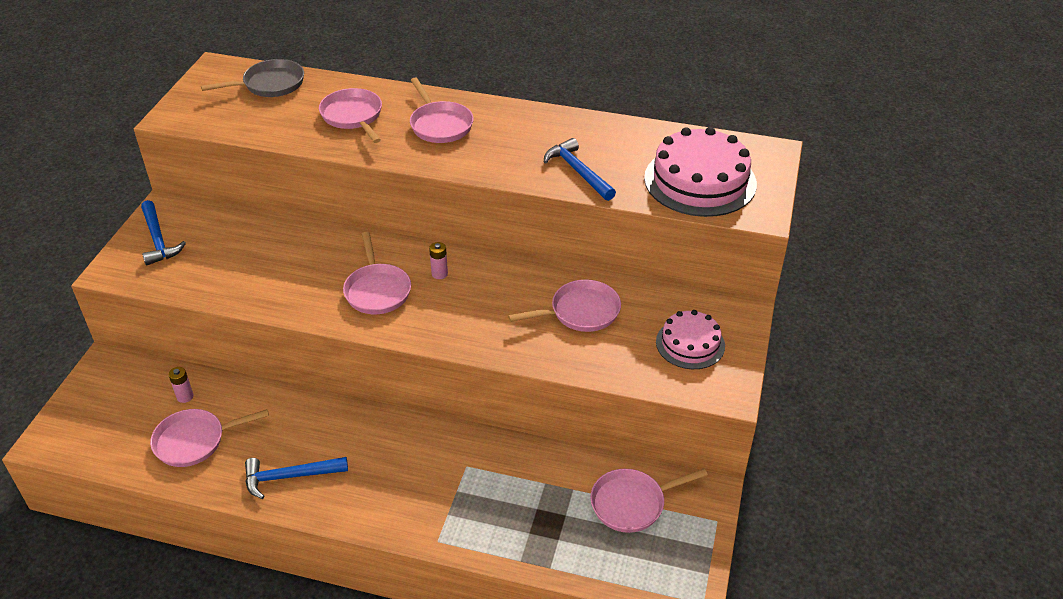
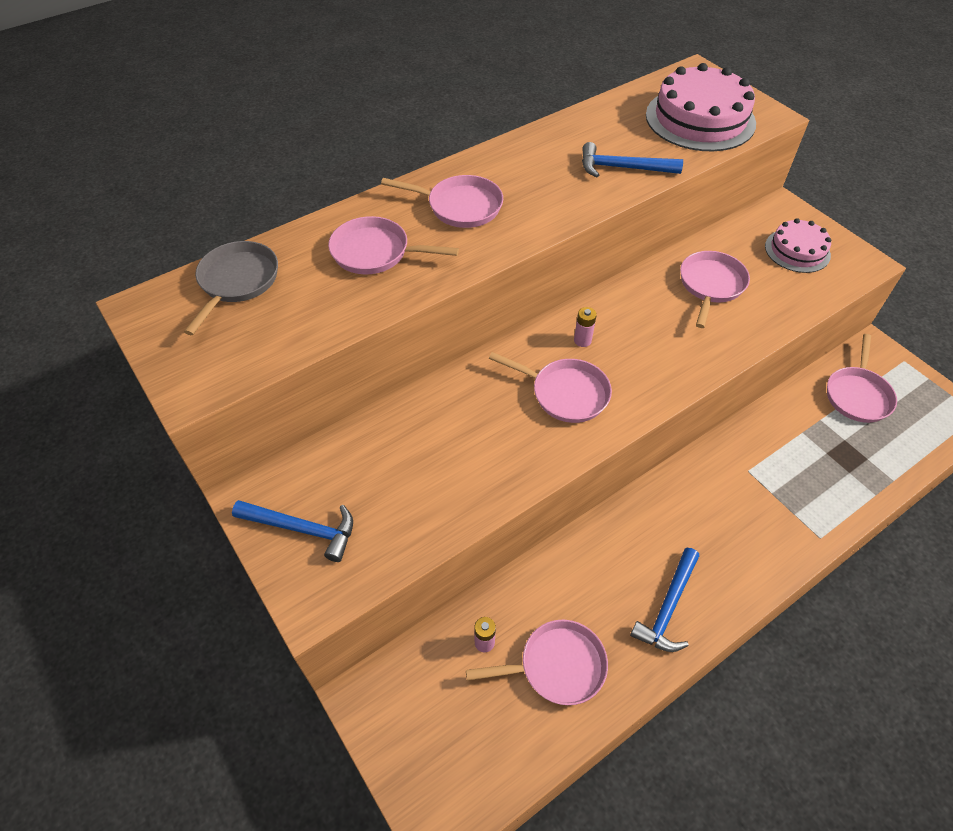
camera: 50 degrees left, 10 degrees up
(194, 441) = (557, 666): pink pan -> pink pan turned 120 degrees counterclockwise

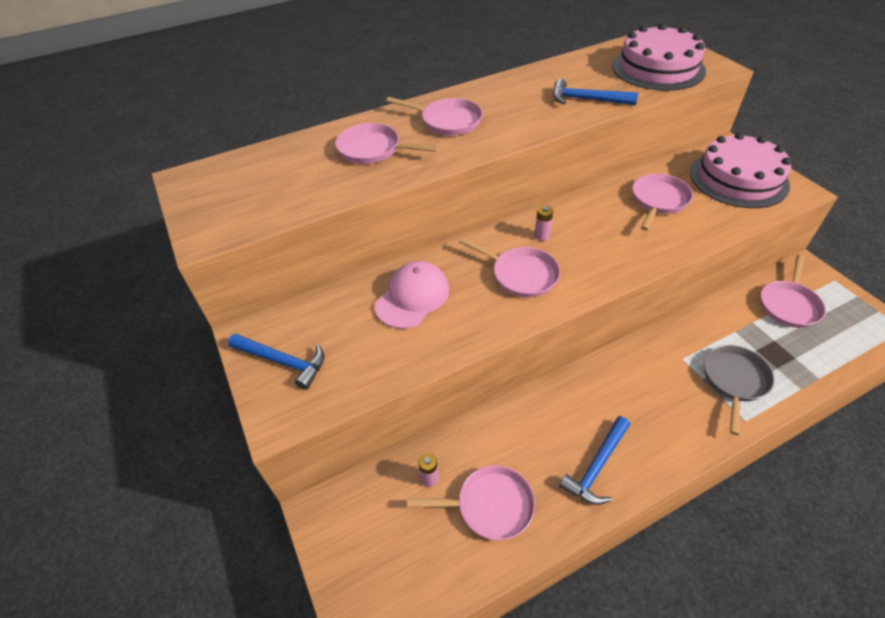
camera: 10 degrees right, 5 degrees down
(237, 282) = (260, 165): grey pan -> grey pan (734, 381)
(443, 432) = (412, 297): none -> pink cap
(797, 250) = (738, 179): pink cake -> pink cake, size x1.70

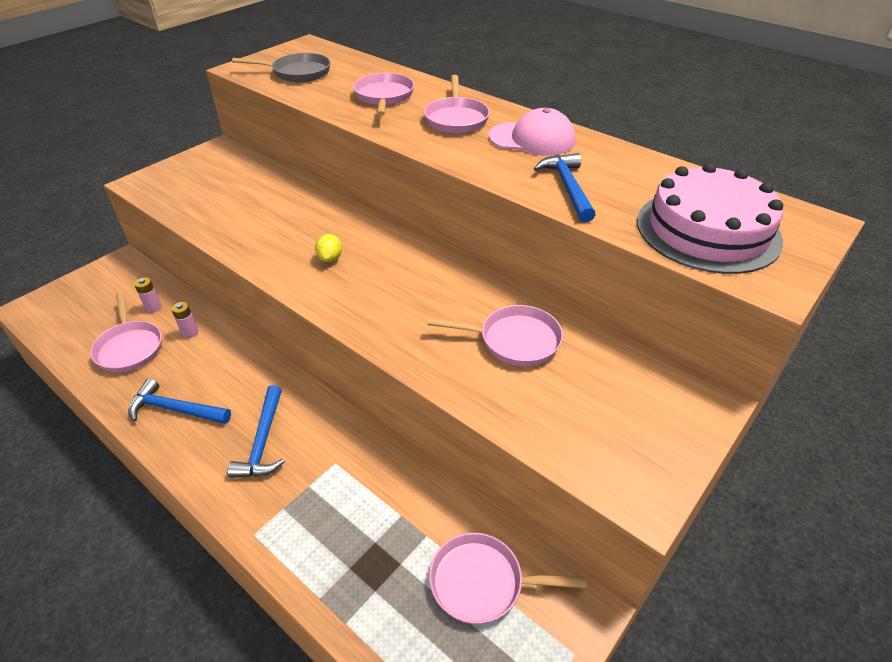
camera: 65 degrees right, 5 degrees down
(283, 362) = (193, 170): blue hammer -> blue hammer (263, 442)
(412, 297) = (278, 206): pink cap -> pink cap (532, 139)
(521, 275) = (330, 258): pink pan -> yellow lemon
(541, 236) = (397, 260): pink battery -> pink battery (190, 333)
(734, 381) = (314, 519): grey pan -> grey pan (298, 73)
(738, 179) = (623, 418): pink cake -> none

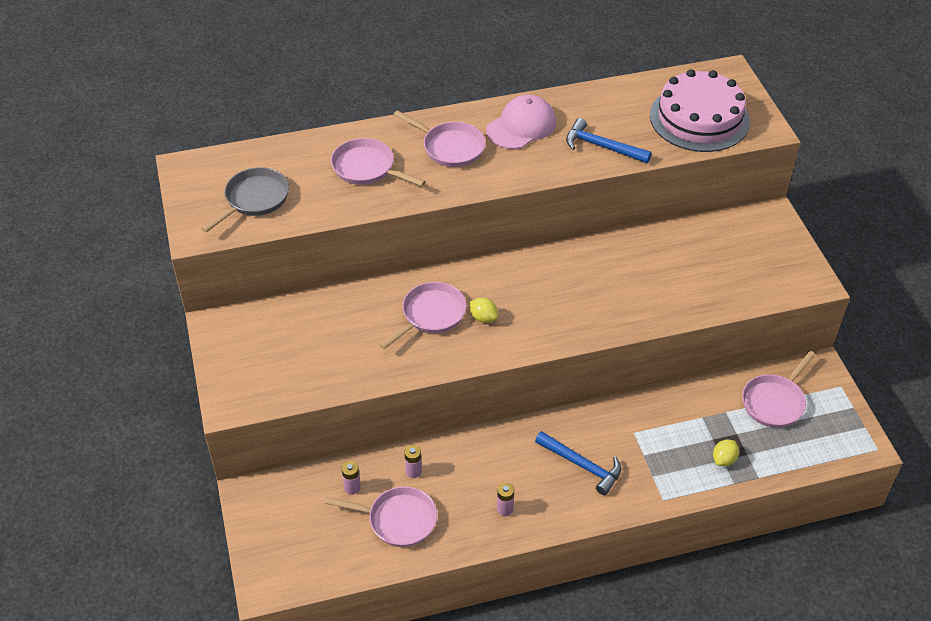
camera: 55 degrees left, 5 degrees up
(175, 409) = (505, 509): blue hammer -> pink battery
(351, 569) = (724, 459): none -> yellow lemon
(514, 340) = (658, 266): pink pan -> pink pan (431, 315)

